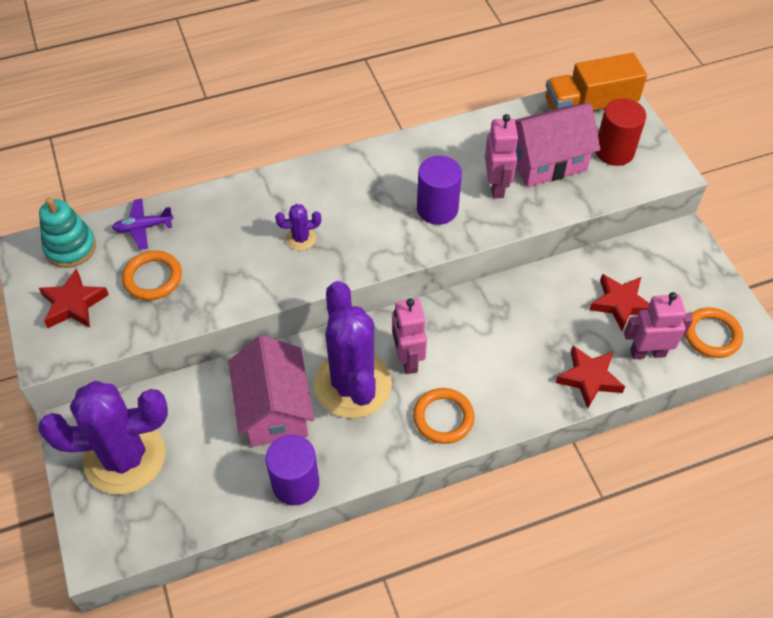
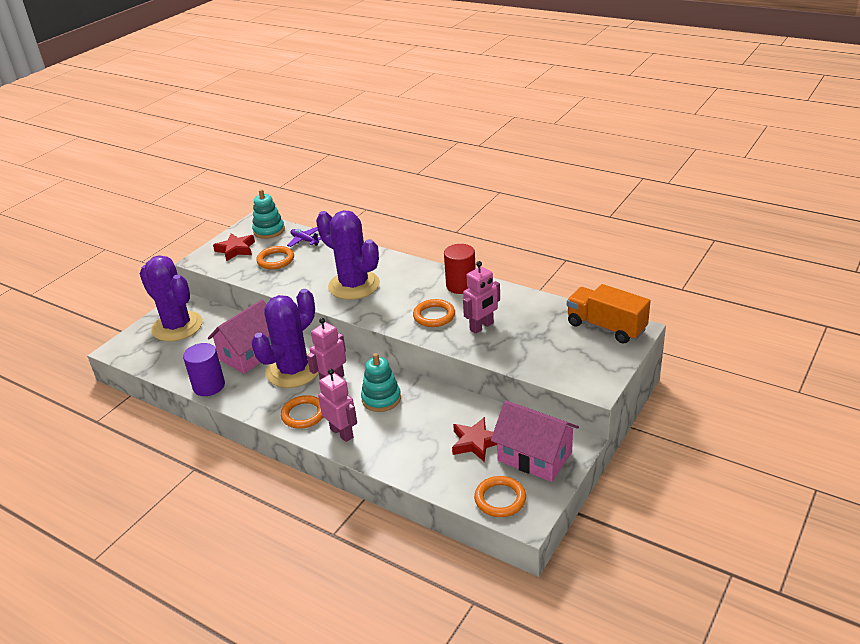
camera: 55 degrees right, 20 degrees down
(301, 238) = (354, 285): purple cactus -> purple cactus, size x2.45
(437, 209) = (434, 316): purple cylinder -> orange ring
(483, 336) = (381, 399): none -> turquoise stacking toy
(546, 161) = (530, 334): pink house -> pink house (534, 456)
(589, 378) = (396, 458): red star -> none
(614, 151) = (579, 356): red cylinder -> red cylinder (461, 286)
(647, 352) = (447, 475): pink robot -> pink robot (342, 433)

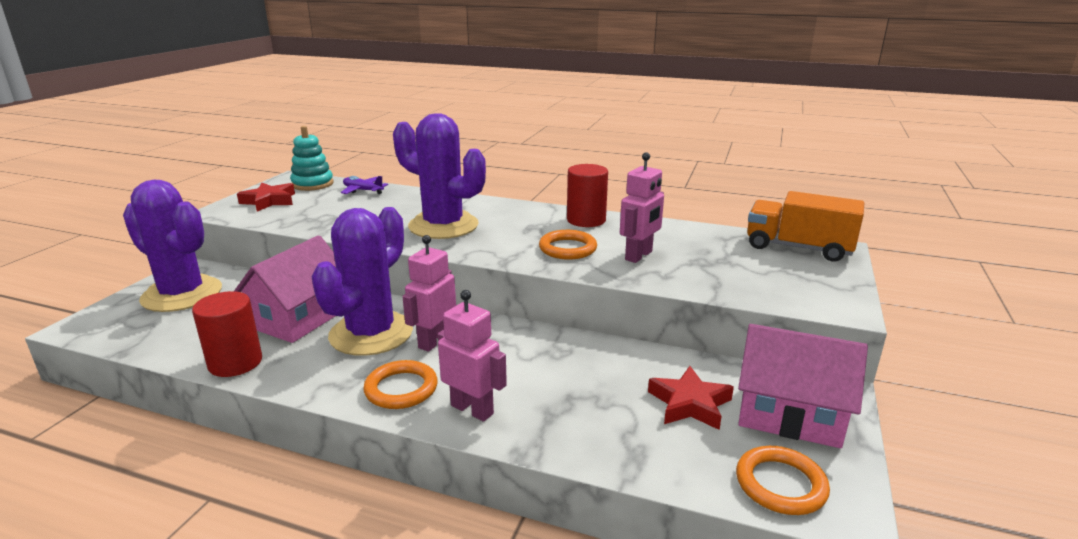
camera: 15 degrees left, 10 degrees down
(209, 386) = (235, 363): purple cylinder -> red cylinder
(275, 260) = (327, 208): orange ring -> none
(381, 399) = (517, 358): turquoise stacking toy -> none

